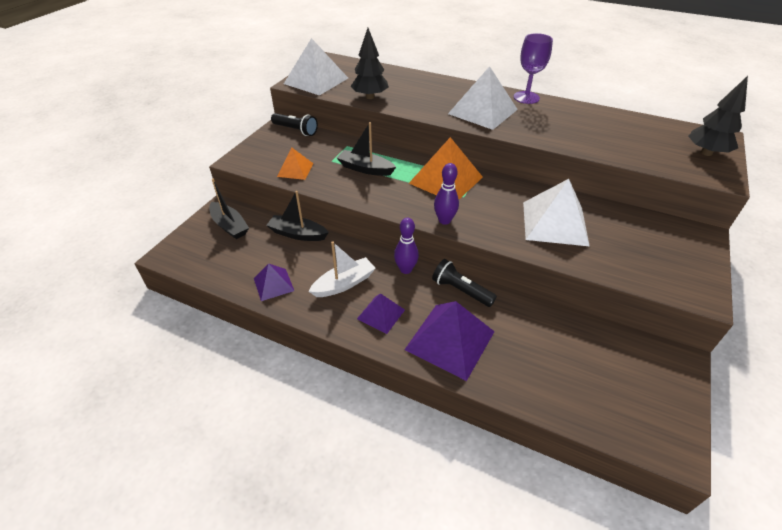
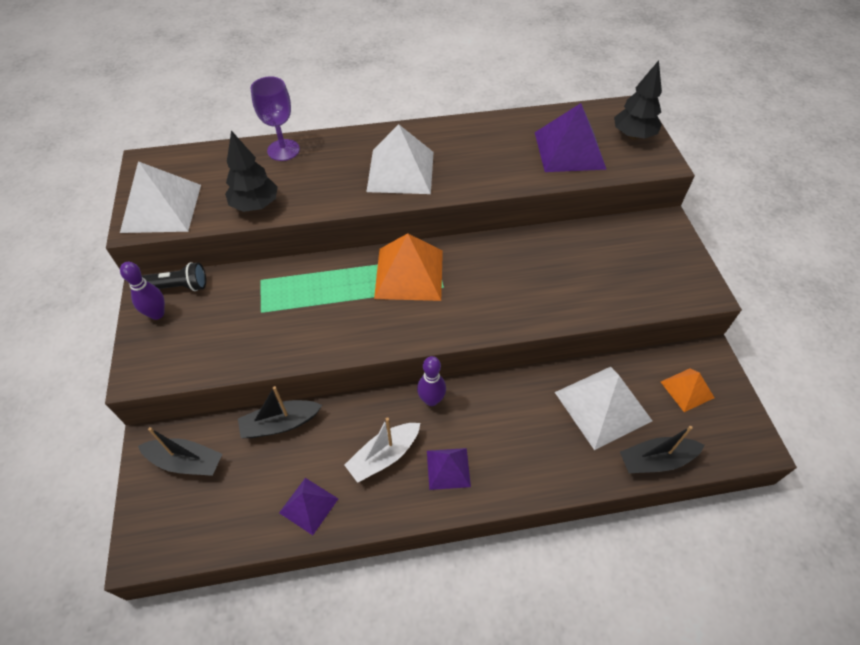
camera: 35 degrees left, 10 degrees up
(295, 170) = (228, 348): orange pyramid -> orange pyramid (687, 389)
(344, 284) = (384, 456): white boat -> white boat turned 150 degrees counterclockwise
(365, 169) = (311, 303): black boat -> black boat (656, 460)
(444, 220) = (448, 329): purple bowling pin -> purple bowling pin (157, 314)
(450, 340) = (531, 455): purple pyramid -> purple pyramid (569, 150)
(461, 290) = (500, 392): black flashlight -> none
(526, 97) = (429, 130): purple goblet -> purple goblet (283, 150)
(554, 223) = (547, 275): white pyramid -> white pyramid (602, 406)

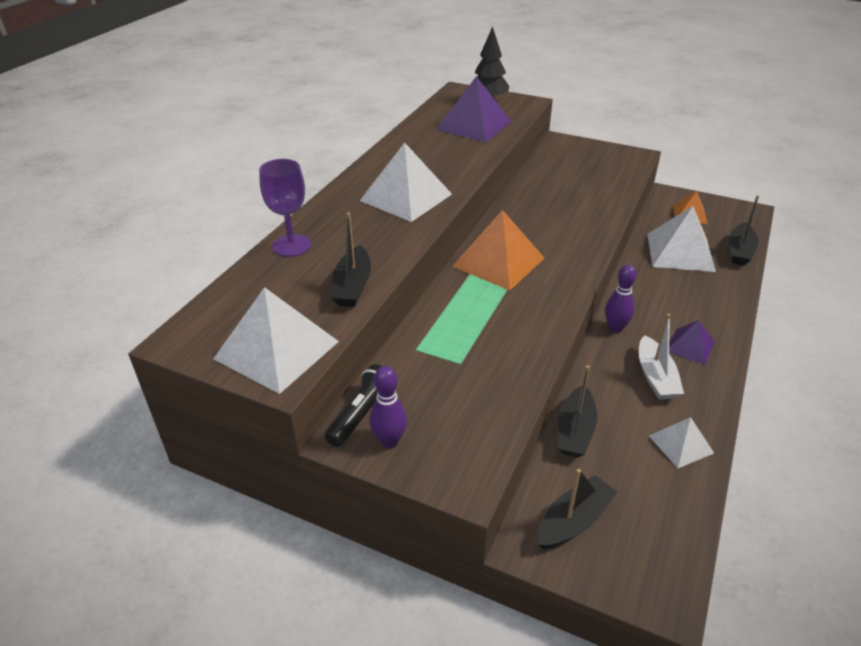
camera: 55 degrees left, 15 degrees down
(255, 205) = (352, 286): black tree -> black boat
(309, 505) = (681, 444): purple pyramid -> white pyramid

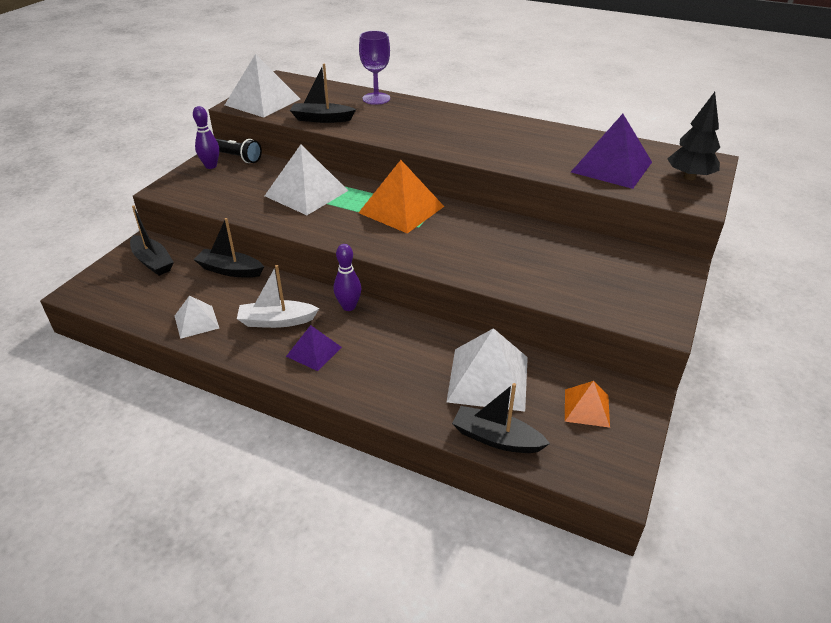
camera: 90 degrees right, 0 degrees up
(406, 197) = (447, 134): white pyramid -> white pyramid (306, 193)

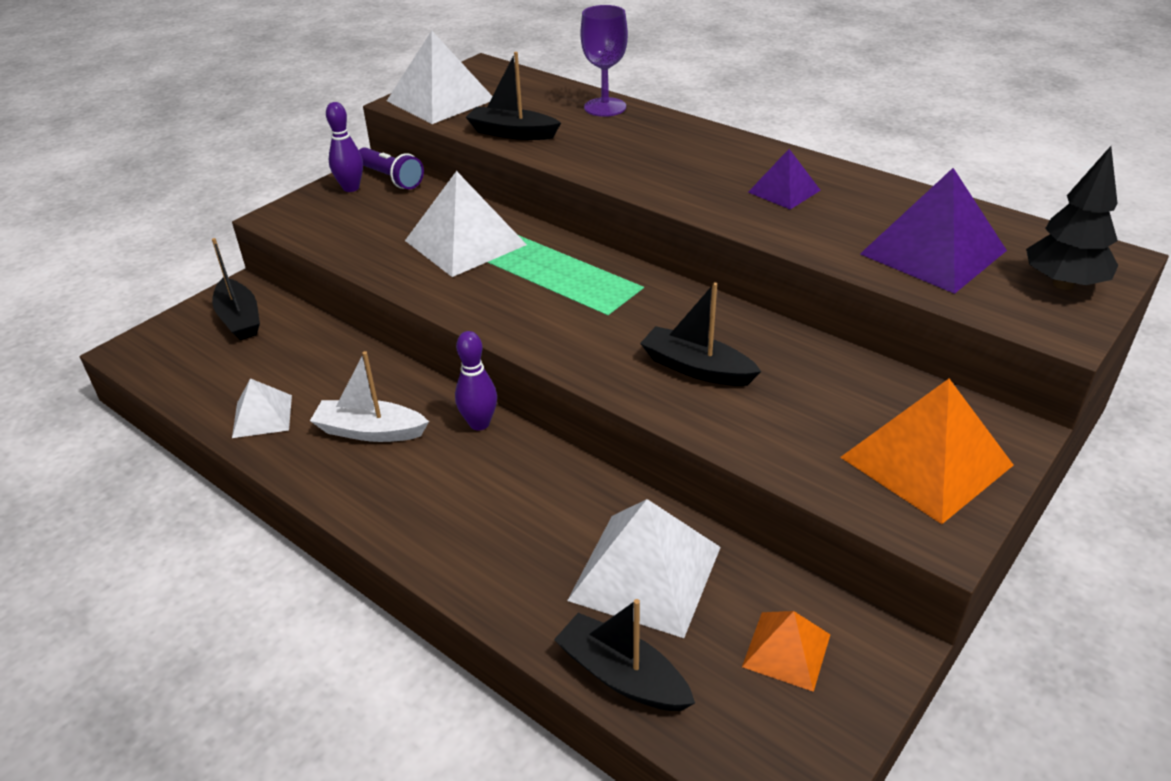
camera: 15 degrees right, 0 degrees up
(230, 270) = (336, 344): black boat -> black boat (696, 368)
(237, 157) = (391, 178): black flashlight -> purple flashlight
(314, 351) = (404, 486): purple pyramid -> purple pyramid (784, 191)
(401, 209) = (593, 283): orange pyramid -> orange pyramid (926, 461)

